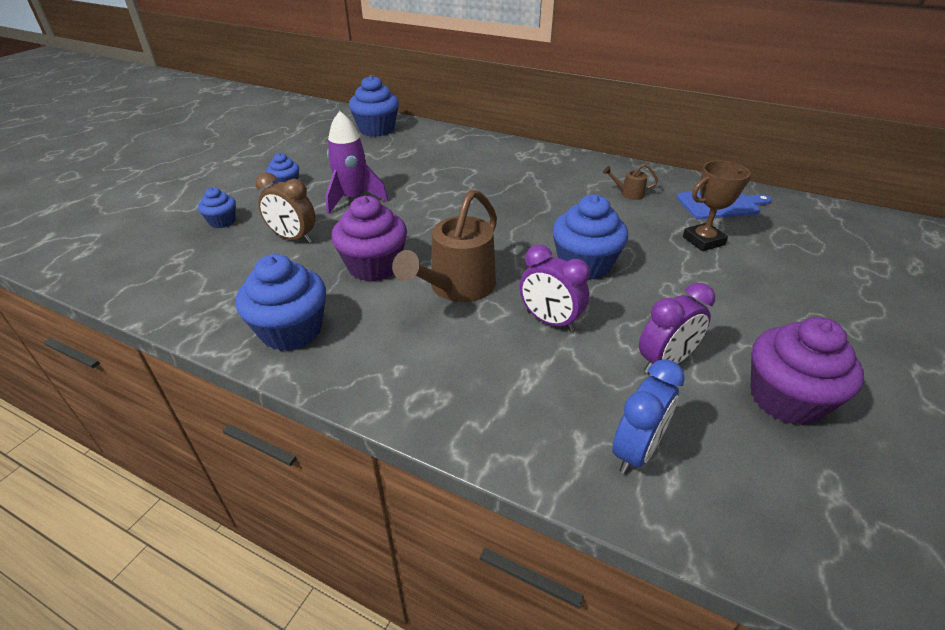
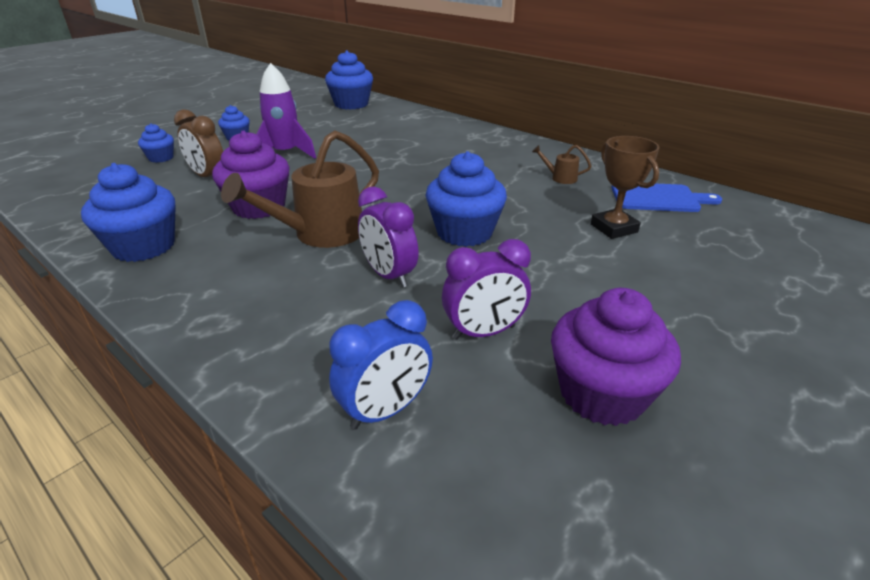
camera: 15 degrees right, 5 degrees down
(703, 241) = (613, 228): brown trophy -> brown trophy turned 75 degrees clockwise

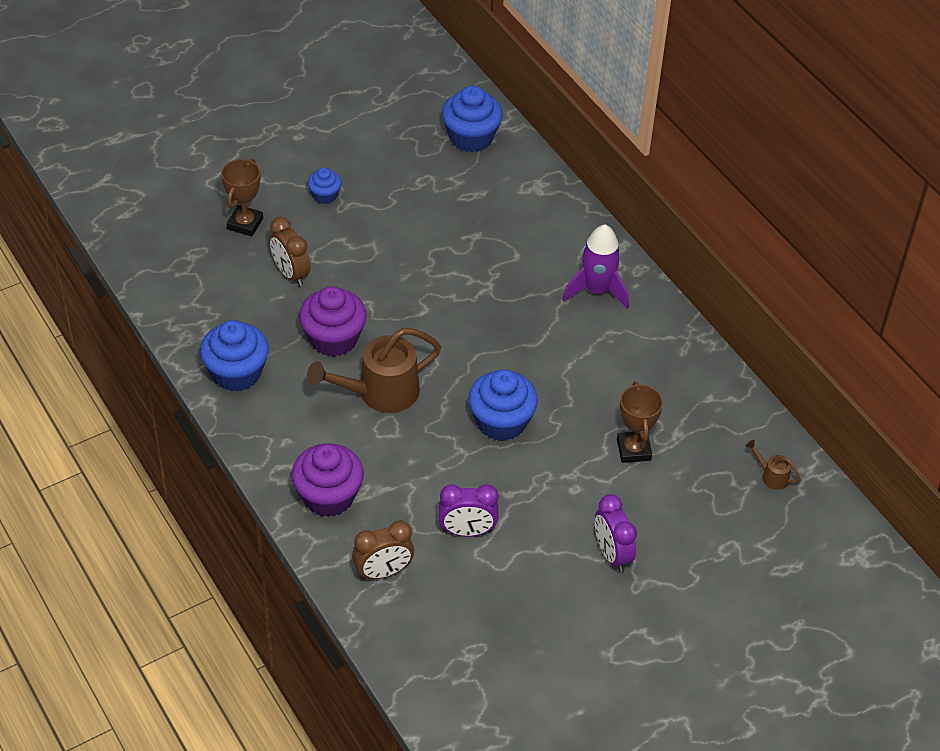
camera: 15 degrees right, 15 degrees up
(161, 158) = (245, 224): blue cupcake -> brown trophy
(285, 154) = (371, 245): purple rocket -> purple rocket (596, 290)
(385, 410) = (383, 572): blue clock -> brown clock
(389, 275) = (421, 458): purple clock -> purple clock (612, 554)
(560, 178) = (633, 362): brown watering can -> brown watering can (771, 476)
(602, 393) = (517, 596): purple cupcake -> purple cupcake (328, 496)
(658, 198) = (707, 419): blue cutting board -> none

